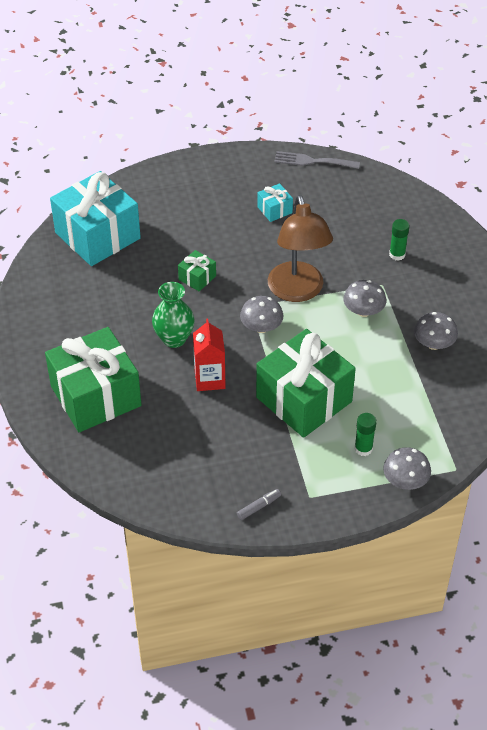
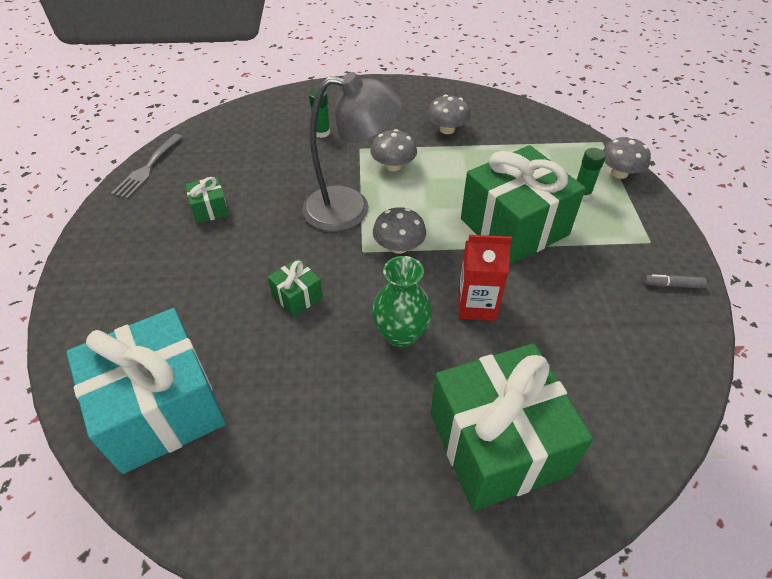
camera: 80 degrees left, 0 degrees up
(259, 507) = (672, 285): grey marker -> grey marker turned 60 degrees counterclockwise
(274, 210) = (210, 209): turquoise gift -> green gift
(298, 291) = (350, 209): brown lamp -> grey lamp

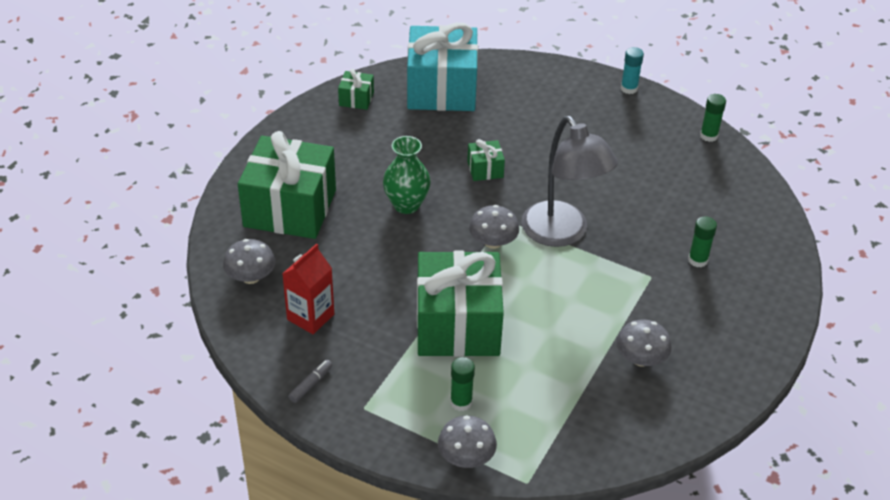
camera: 120 degrees right, 5 degrees down
(87, 241) = (629, 88): none -> turquoise glue stick
(147, 168) = (708, 136): grey fork -> green glue stick
(210, 209) = (622, 155): green gift -> green gift (356, 99)
(350, 209) = (562, 233): grey lamp -> grey lamp turned 60 degrees counterclockwise
(393, 166) = (605, 287): grey mushroom -> grey mushroom (251, 277)
(476, 305) = (397, 255): red carton -> red carton (310, 317)

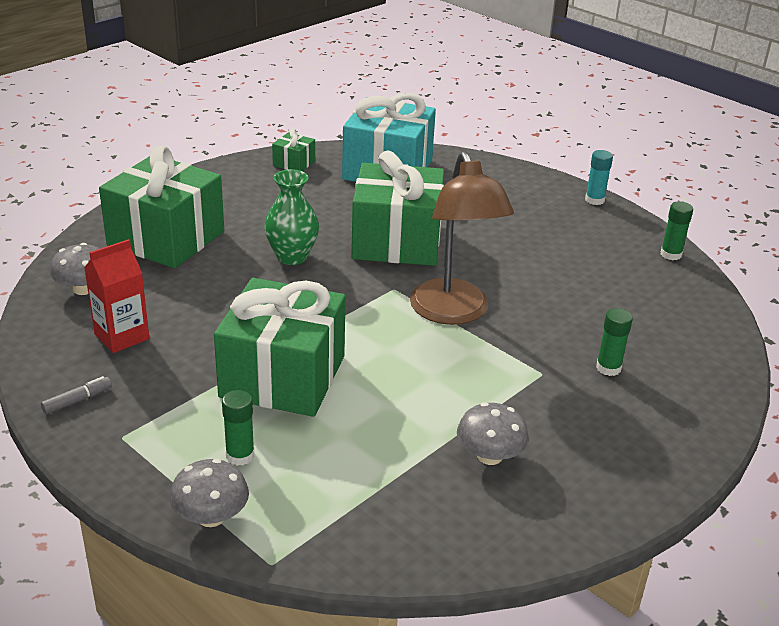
camera: 15 degrees right, 10 degrees down
(485, 169) = (396, 241): green gift -> green gift, size x2.35
(493, 242) = (369, 306): grey mushroom -> none
(562, 233) = (454, 313): grey lamp -> brown lamp

